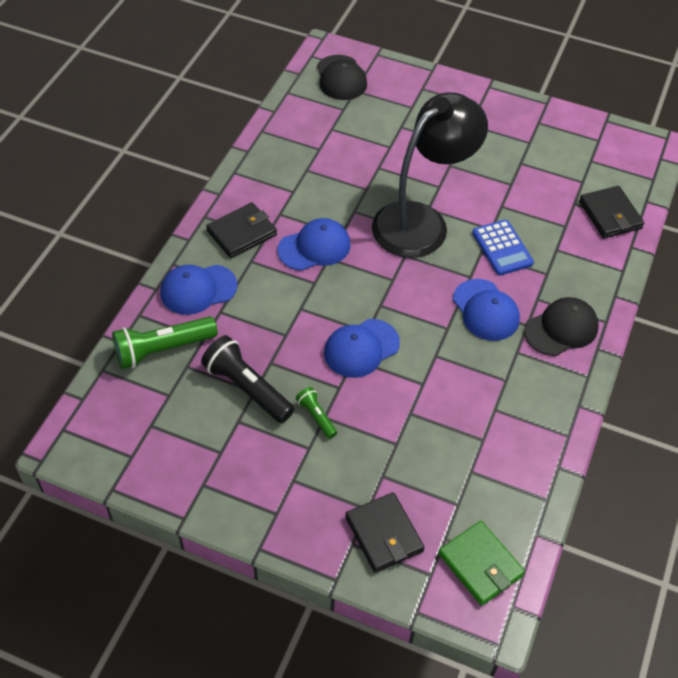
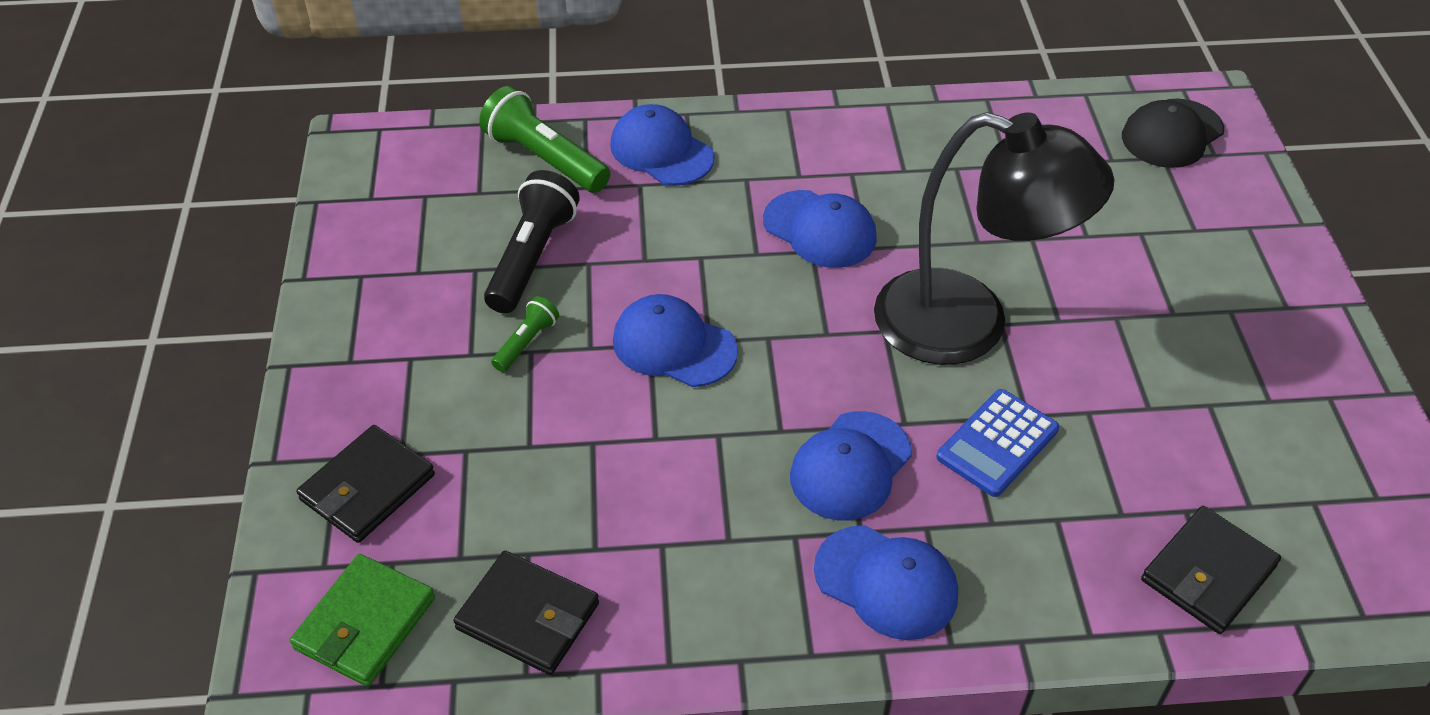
camera: 65 degrees right, 5 degrees down
(241, 233) = (787, 151): black wallet -> black wallet (528, 616)
(561, 329) = (886, 582): black cap -> blue cap

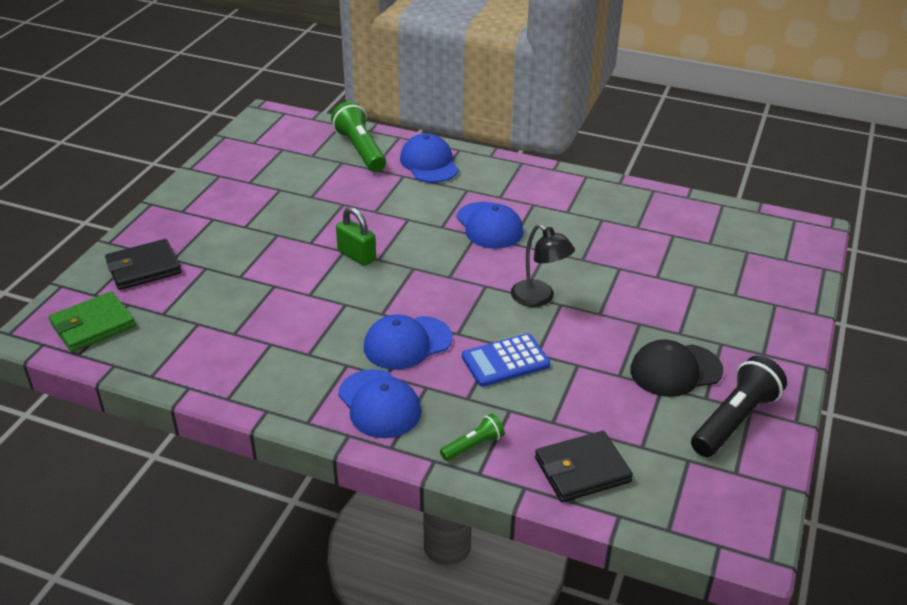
camera: 25 degrees right, 10 degrees down
(527, 342) = (278, 230): green flashlight -> green flashlight (473, 445)
(528, 616) = (174, 350): black wallet -> none
(532, 257) = (315, 192): black flashlight -> black flashlight (735, 420)
(674, 345) = (356, 255): blue cap -> green padlock
(968, 325) = (539, 298): black lamp -> black lamp, size x0.49
(1172, 134) = (764, 241): black cap -> black cap (675, 370)

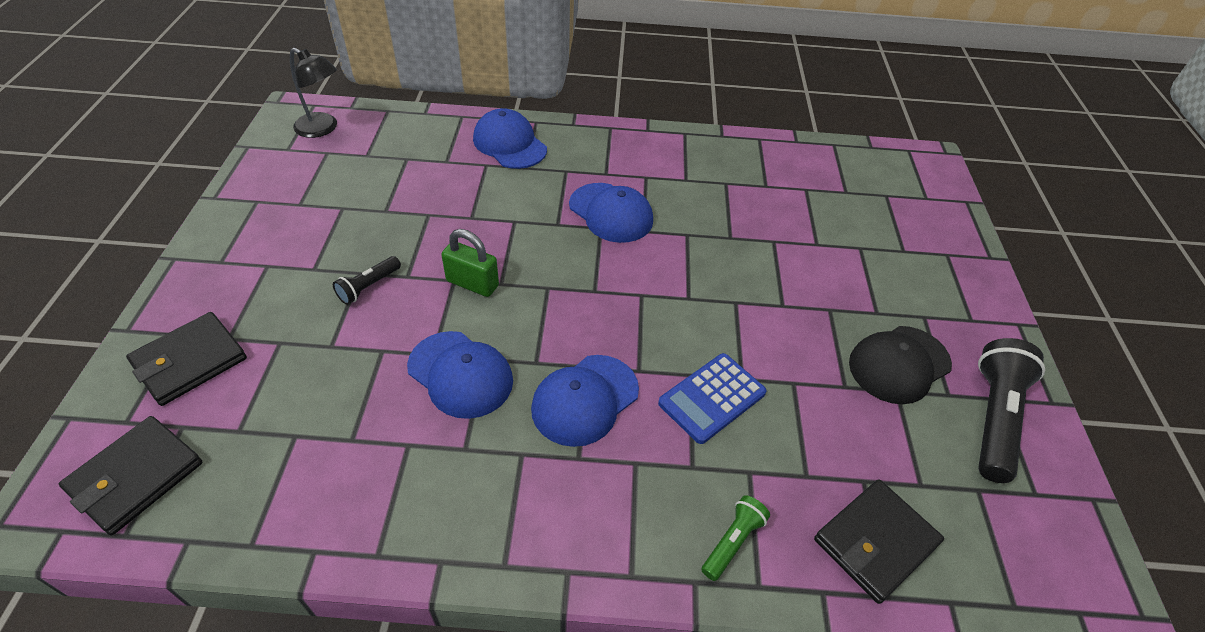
camera: 20 degrees left, 10 degrees up
(93, 325) = (136, 477): green wallet -> black wallet
(279, 244) = (368, 286): none -> black flashlight
(360, 150) = (423, 139): green flashlight -> none
(379, 404) = (588, 507): blue cap -> blue cap (460, 374)
(539, 298) = (709, 299): black lamp -> black lamp (323, 129)

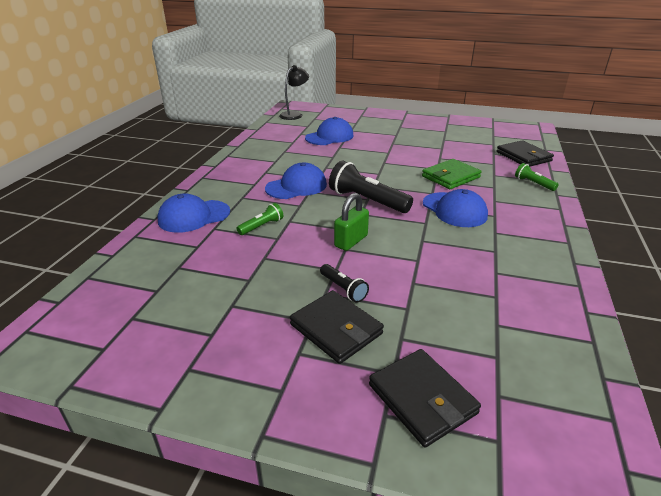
camera: 75 degrees left, 15 degrees down
(136, 477) = (557, 421): black wallet -> black wallet (336, 329)
(323, 129) = (84, 322): black lamp -> black lamp (294, 115)
(460, 374) = (436, 250): blue cap -> blue cap (329, 137)
(496, 200) = (262, 226): none -> green flashlight
(712, 398) = (451, 177): blue calculator -> green wallet
(899, 364) = (428, 136): black cap -> none
(994, 418) = (457, 126): black flashlight -> black flashlight (367, 200)

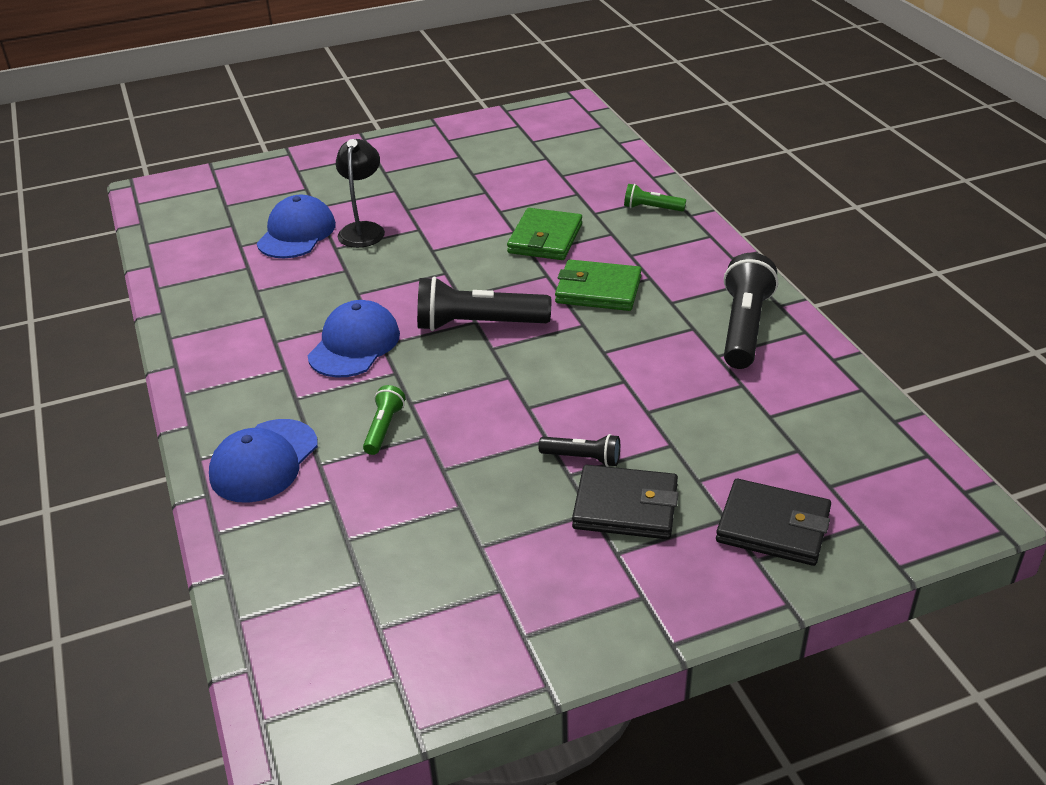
camera: 35 degrees left, 5 degrees up
(294, 115) = (180, 209): black lamp -> black lamp (363, 229)
(351, 241) = (523, 393): green padlock -> none
(454, 210) = (598, 290): blue cap -> green wallet
(523, 156) = (603, 166): black wallet -> none
(533, 265) = (744, 327): none -> black flashlight

